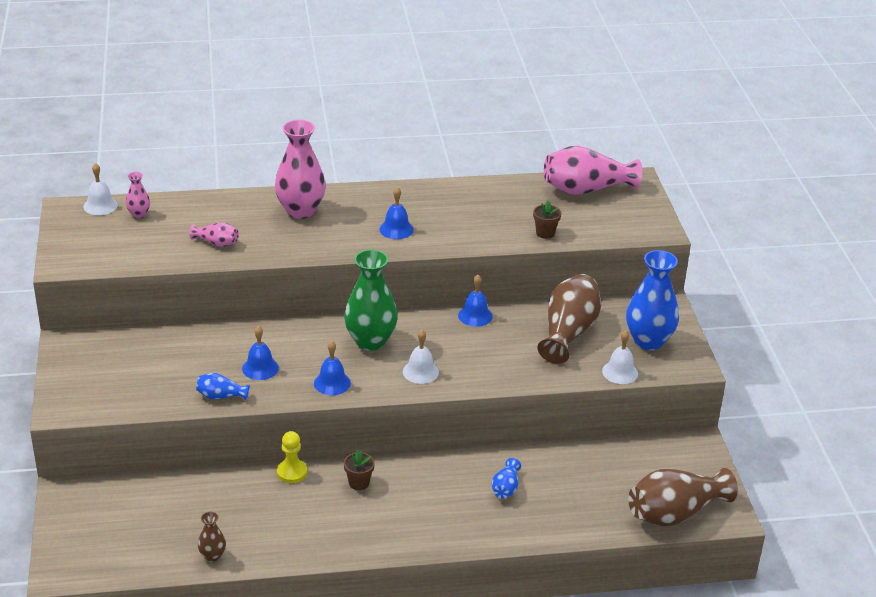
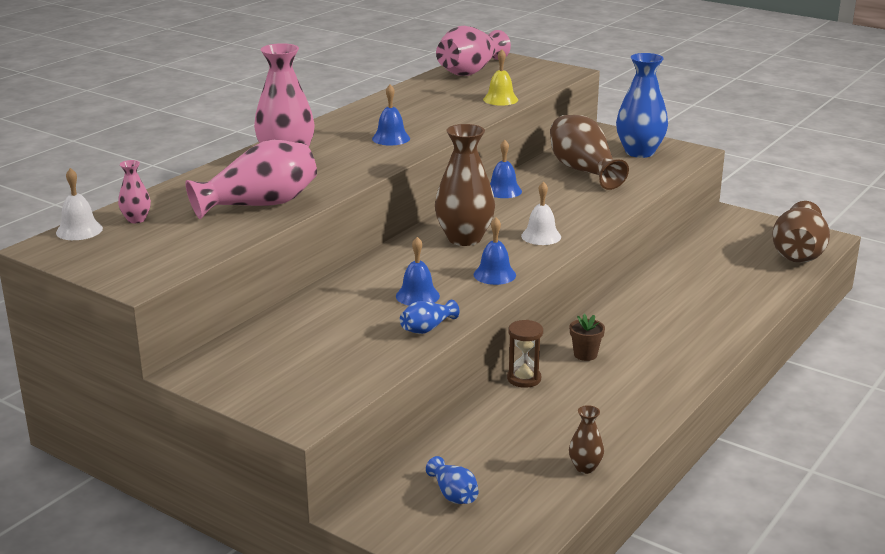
camera: 45 degrees left, 10 degrees down
(216, 243) = (260, 205): pink vase -> pink vase, size x2.11
(292, 472) = (524, 379): yellow pawn -> brown hourglass
(370, 341) = (464, 238): green vase -> brown vase
(505, 488) = (682, 299): blue vase -> blue vase (453, 494)
(545, 233) = (500, 99): brown flower pot -> yellow bell
(620, 372) = (661, 174): white bell -> none

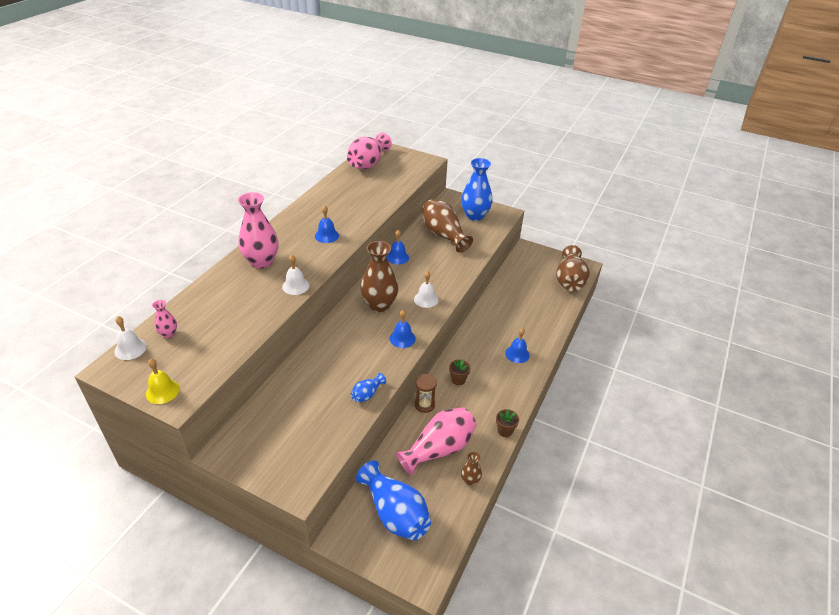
camera: 10 degrees left, 15 degrees up
(260, 205) = (250, 311): pink vase -> pink vase (439, 449)
(333, 184) = (295, 286): none -> white bell
(417, 296) = (357, 363): blue bell -> blue bell (517, 354)
(453, 494) = (395, 513): blue vase -> blue vase, size x2.11
(500, 99) = (390, 191): yellow bell -> yellow bell (162, 391)
(654, 416) = (505, 431): none -> brown flower pot

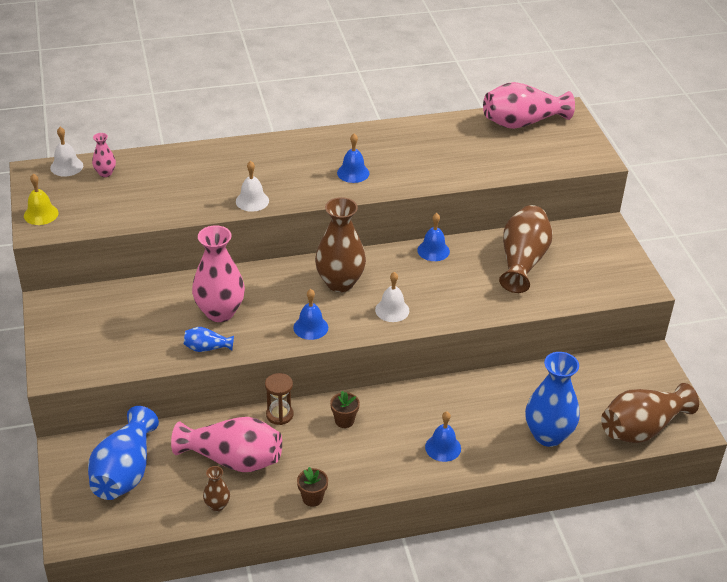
camera: 50 degrees right, 0 degrees up
(261, 261) = (259, 160): pink vase -> pink vase (220, 312)
(475, 216) = (597, 265): blue vase -> blue vase (548, 435)

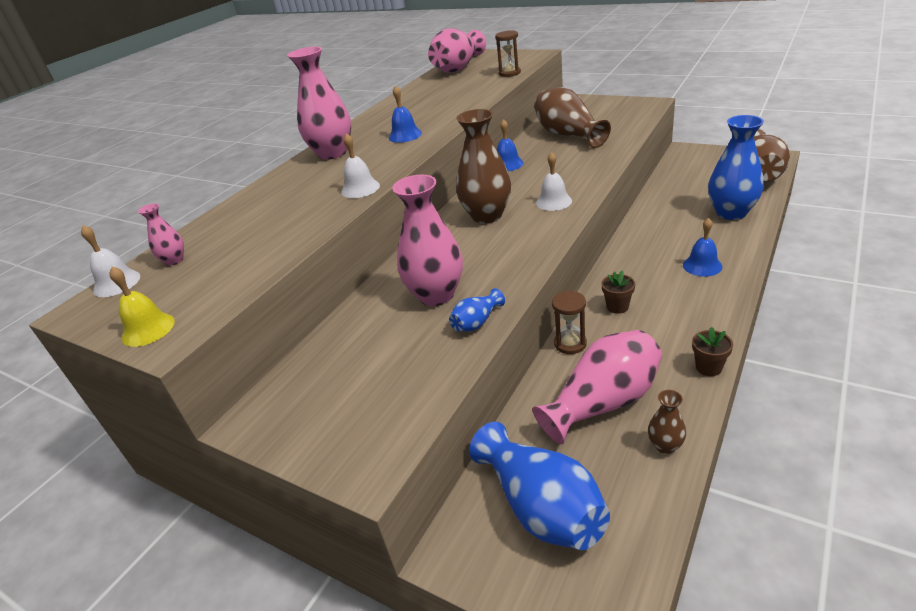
camera: 40 degrees left, 5 degrees down
(293, 150) = (332, 153): none -> pink vase
(310, 327) = (524, 248): blue bell -> none
(533, 165) = (509, 73): none -> brown hourglass

